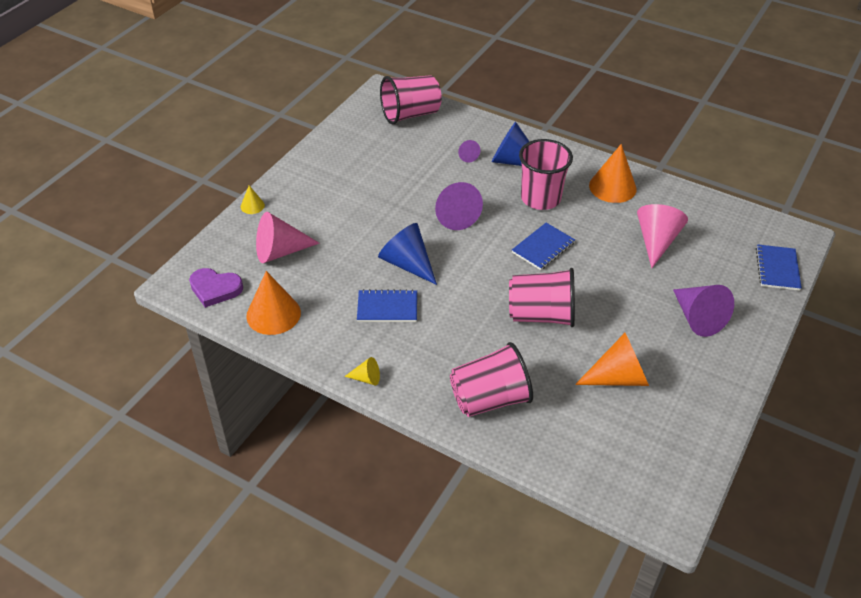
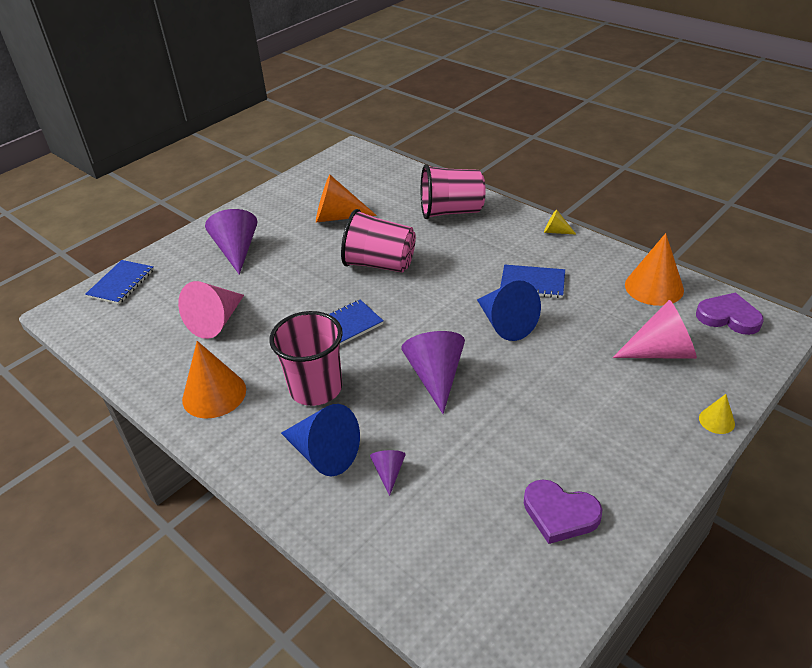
camera: 165 degrees left, 5 degrees down
(360, 147) = (560, 514): none -> purple heart
(410, 114) = (462, 584): pink cup -> none

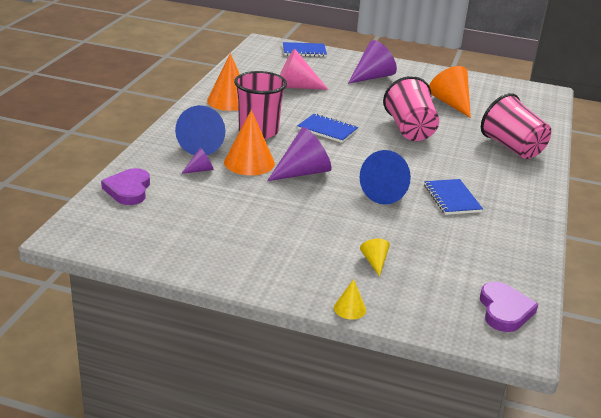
camera: 60 degrees right, 10 degrees down
(556, 231) = (540, 201): yellow cone -> yellow cone (374, 262)
(560, 514) = (201, 240): purple heart -> purple heart (128, 190)
(654, 287) = (509, 262): orange cone -> orange cone (249, 162)
(661, 352) = (417, 273): pink cone -> none

